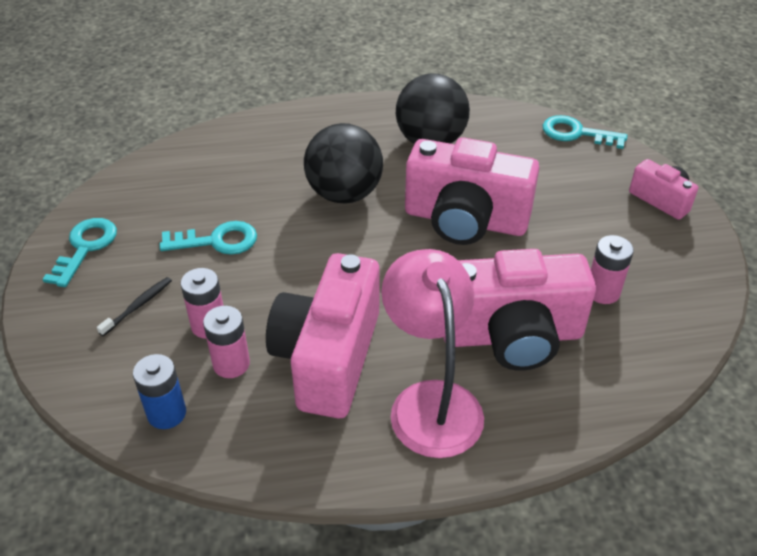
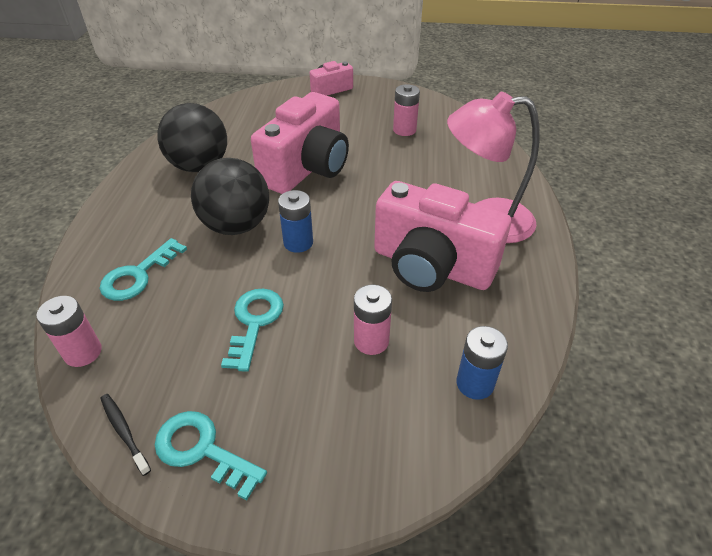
camera: 75 degrees left, 0 degrees up
(138, 306) = (324, 399): black toothbrush -> black toothbrush (124, 432)
(231, 364) = (424, 329): pink battery -> pink battery (83, 352)
(333, 243) = (298, 243): none -> blue battery
(512, 336) = (432, 173): pink camera -> none
(576, 133) = (241, 102): turquoise key -> turquoise key (138, 275)

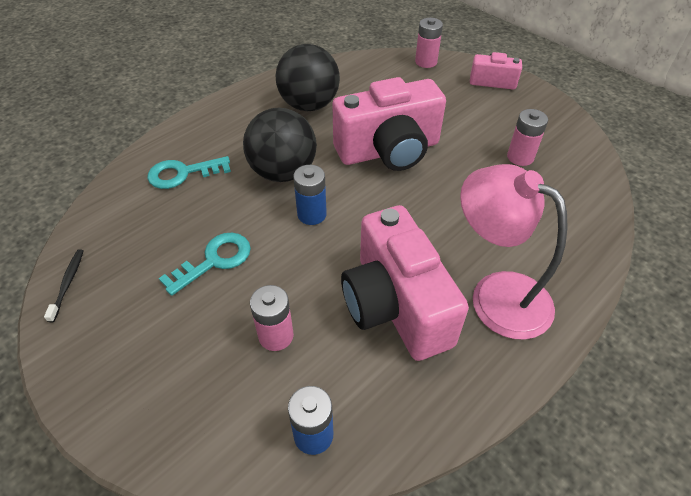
camera: 40 degrees right, 5 degrees up
(83, 352) = (100, 211): pink battery -> pink battery (426, 62)
(202, 450) = (92, 331): turquoise key -> none

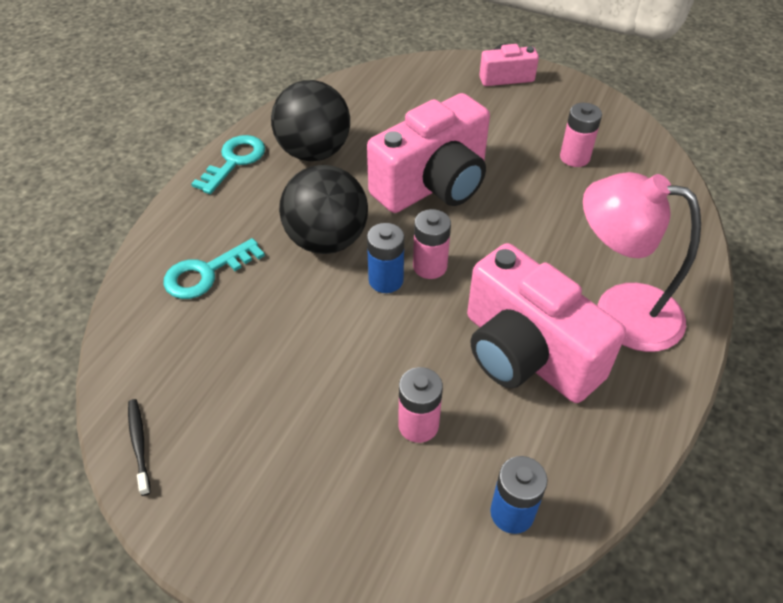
camera: 20 degrees left, 0 degrees up
(214, 260) = (303, 364): turquoise key -> turquoise key (234, 161)
(426, 62) = (422, 69): pink battery -> pink battery (430, 266)

